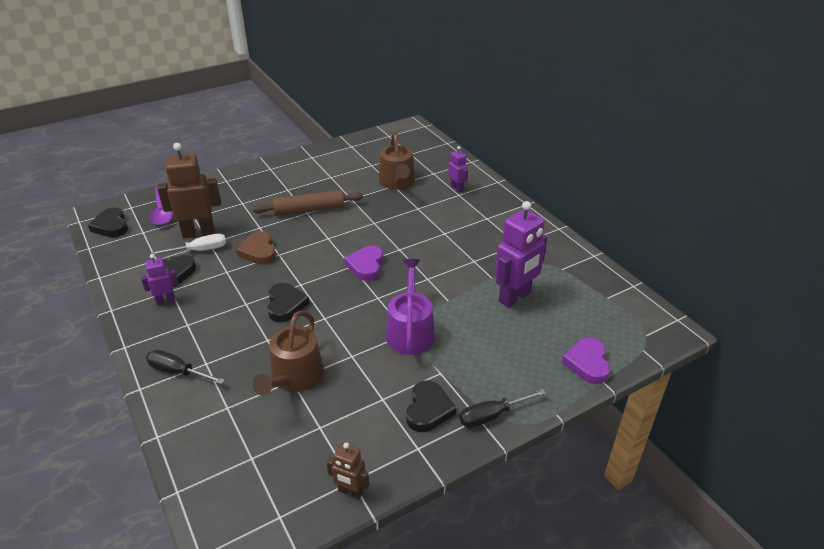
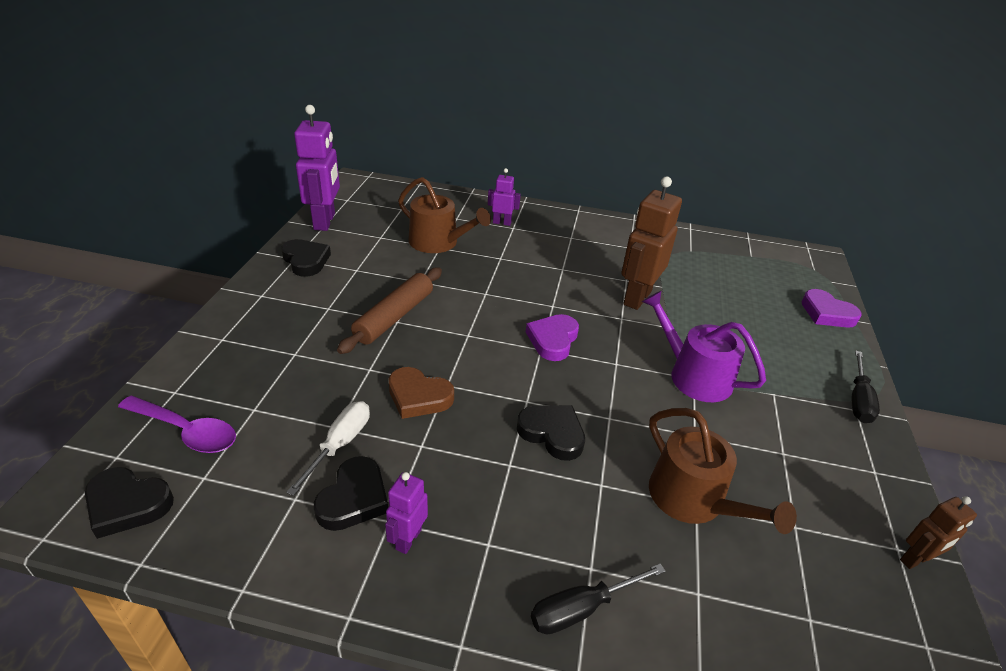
camera: 50 degrees left, 0 degrees up
(199, 233) = (299, 424): brown robot -> brown robot (637, 298)
(366, 266) = (553, 340): purple heart -> purple heart turned 60 degrees clockwise
(428, 409) = (823, 432): black heart -> black heart (306, 261)
(515, 297) = (705, 293): purple robot -> purple robot (325, 222)

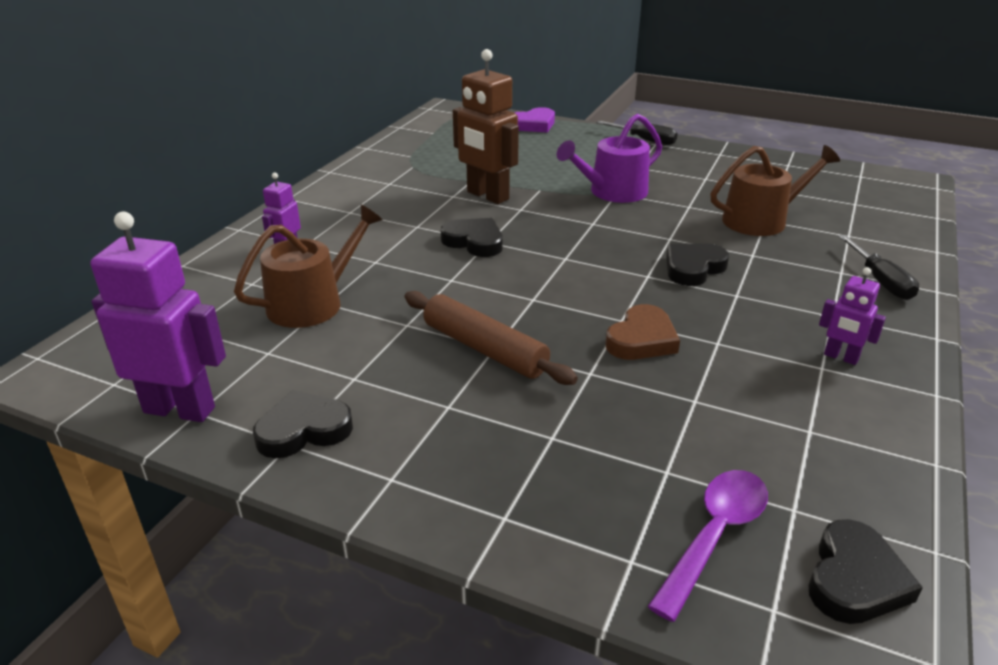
camera: 75 degrees left, 5 degrees down
(340, 444) = (722, 397): white screwdriver -> none
(354, 498) = (799, 389): black heart -> black heart (474, 242)
(553, 340) = (551, 249): purple heart -> none
(915, 559) = (795, 162): brown robot -> none

